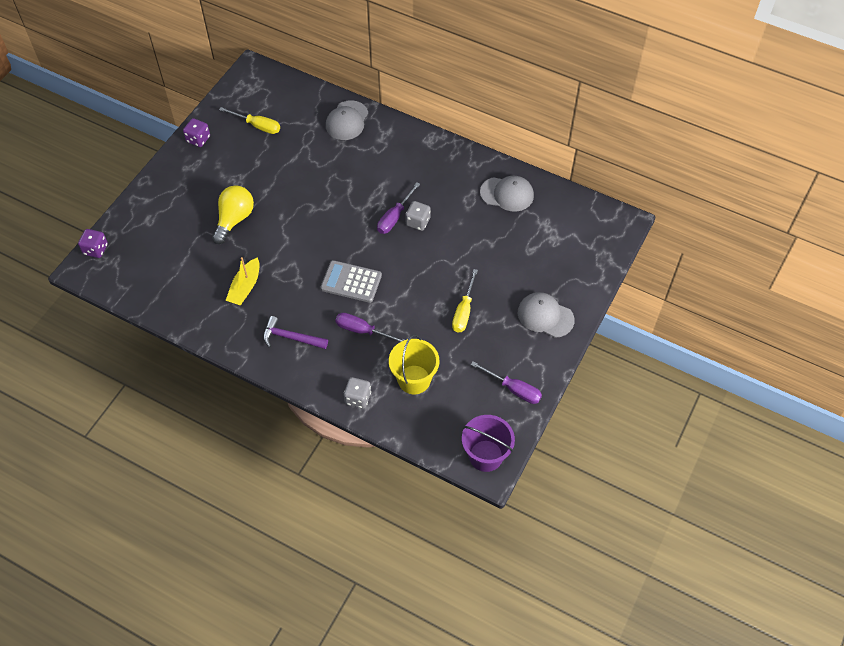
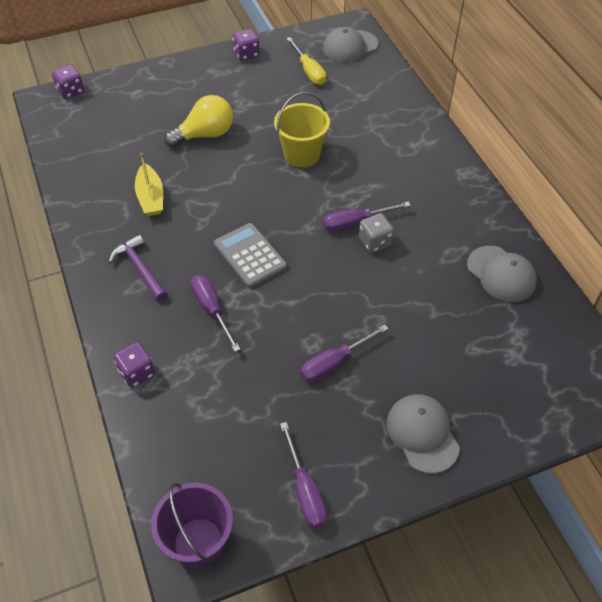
camera: 40 degrees right, 5 degrees down
(245, 287) = (151, 197): yellow boat -> yellow boat turned 75 degrees counterclockwise
(347, 120) = (397, 111): grey cap -> grey cap (350, 46)
(358, 398) = (137, 373): grey dice -> purple dice
(414, 379) = (210, 396): yellow bucket -> yellow bucket (302, 154)
(464, 311) = (334, 363): yellow screwdriver -> purple screwdriver

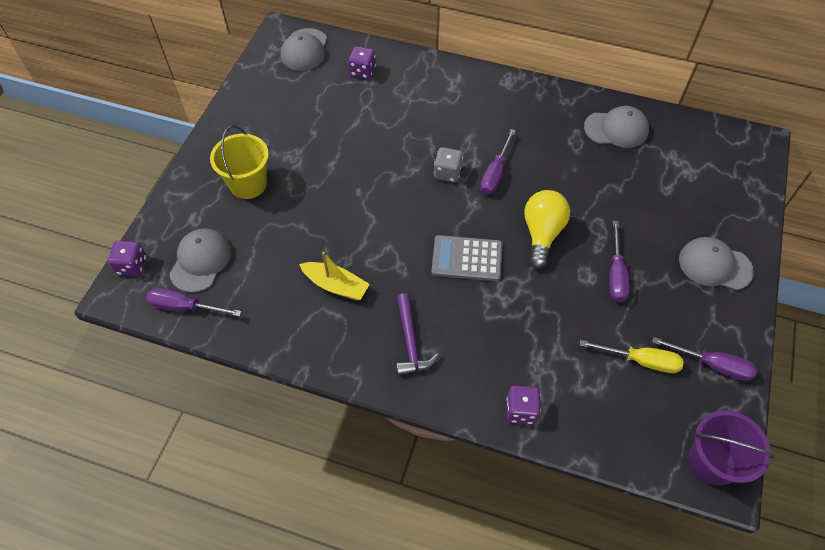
camera: 50 degrees left, 5 degrees up
(105, 119) = (201, 261): none -> grey cap
(140, 269) = (411, 342): purple hammer -> purple hammer turned 105 degrees counterclockwise
(205, 135) = (301, 203): yellow light bulb -> yellow light bulb (542, 234)
(212, 310) = (500, 319): purple screwdriver -> purple screwdriver (185, 307)
(246, 54) = (235, 115): purple dice -> purple dice (362, 71)
(302, 154) = (392, 157): yellow bucket -> yellow bucket (248, 184)
(309, 71) = (303, 91): yellow screwdriver -> yellow screwdriver (640, 360)
(375, 242) = (524, 175): grey dice -> grey dice (447, 173)

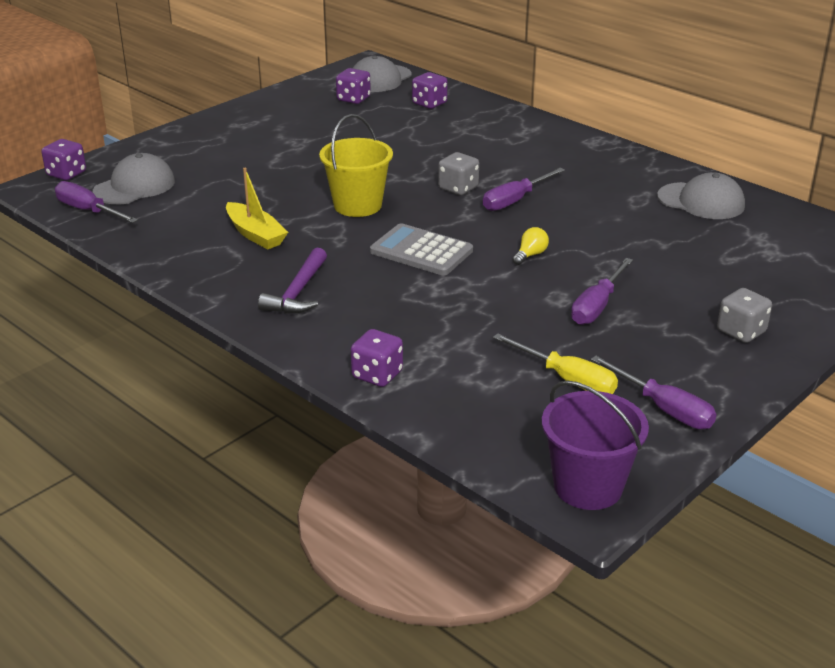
camera: 25 degrees right, 25 degrees down
(248, 184) = (233, 149): yellow bucket -> yellow bucket (357, 205)
(301, 84) = (353, 99): none -> purple dice
(542, 234) = (530, 255): yellow light bulb -> yellow light bulb, size x0.46
(714, 265) = (741, 332): grey cap -> grey dice

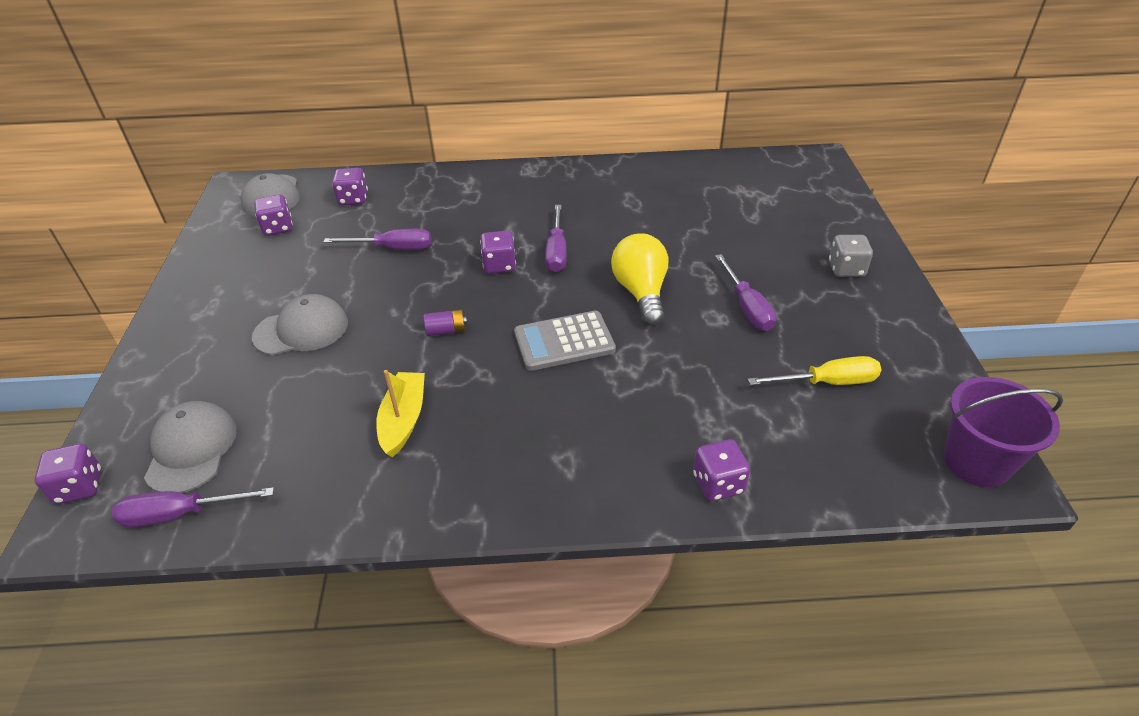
camera: 45 degrees left, 10 degrees up
(255, 234) = (403, 420): yellow boat -> yellow boat turned 90 degrees counterclockwise
(298, 292) = (535, 453): purple hammer -> none
(357, 205) = (446, 331): yellow bucket -> purple battery
(458, 188) = (499, 265): grey dice -> purple dice
(530, 255) = (641, 293): yellow light bulb -> yellow light bulb, size x2.18
(663, 408) = (907, 361): purple screwdriver -> purple screwdriver (393, 248)
(701, 201) = (669, 182): grey cap -> grey cap (301, 330)

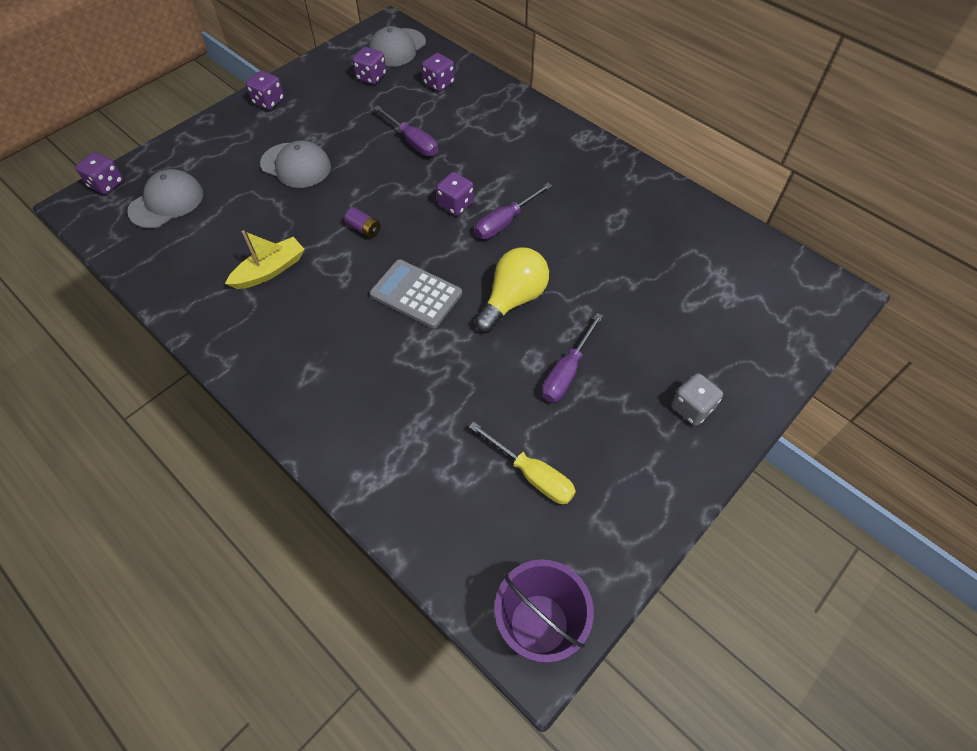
camera: 45 degrees right, 15 degrees up
(181, 514) = (123, 237): purple screwdriver -> none
(718, 484) = (364, 468): purple dice -> purple dice (269, 101)

